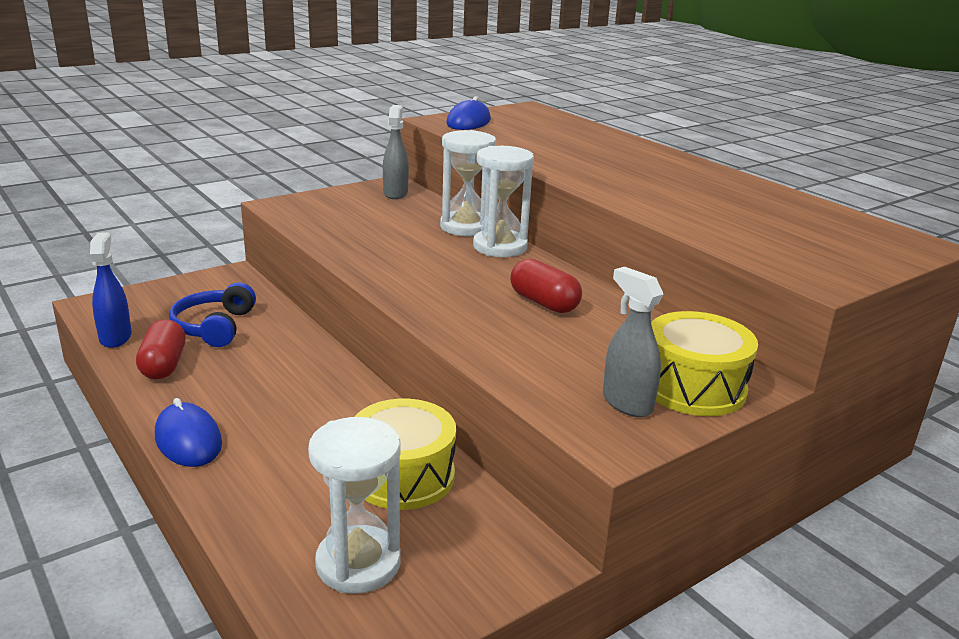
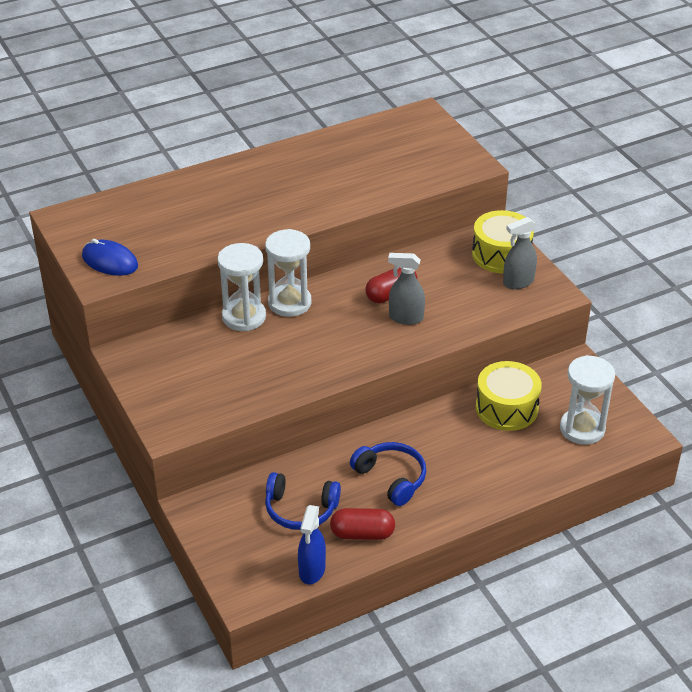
camera: 80 degrees left, 15 degrees up
(115, 337) = (312, 570): blue spray bottle -> blue spray bottle turned 75 degrees counterclockwise
(188, 439) = (465, 508): blue mouse -> none
(257, 381) = (391, 478): none -> blue headphones
(395, 193) = (150, 353): grey spray bottle -> grey spray bottle (405, 318)

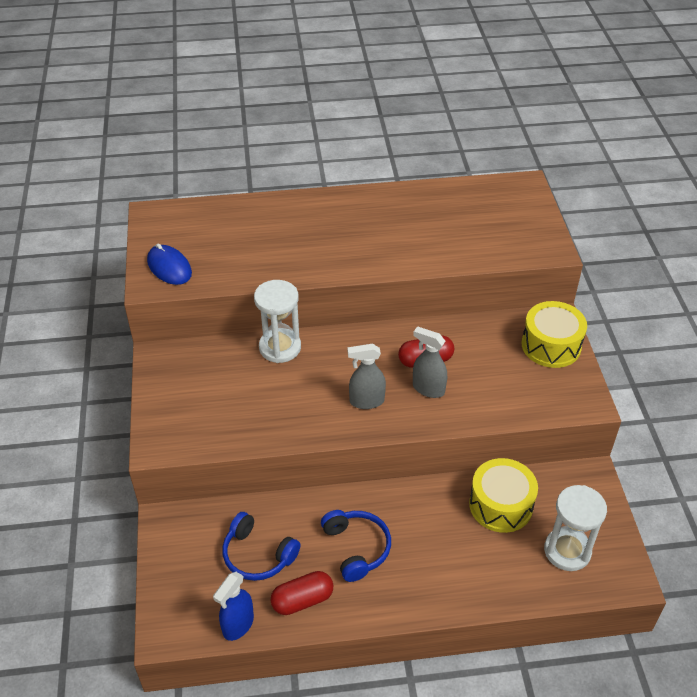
camera: 20 degrees right, 5 degrees up
(289, 303) = (327, 344): white hourglass -> none
(362, 534) = (302, 600): red capsule -> red capsule turned 45 degrees counterclockwise
(518, 282) = (555, 380): grey spray bottle -> grey spray bottle (366, 401)

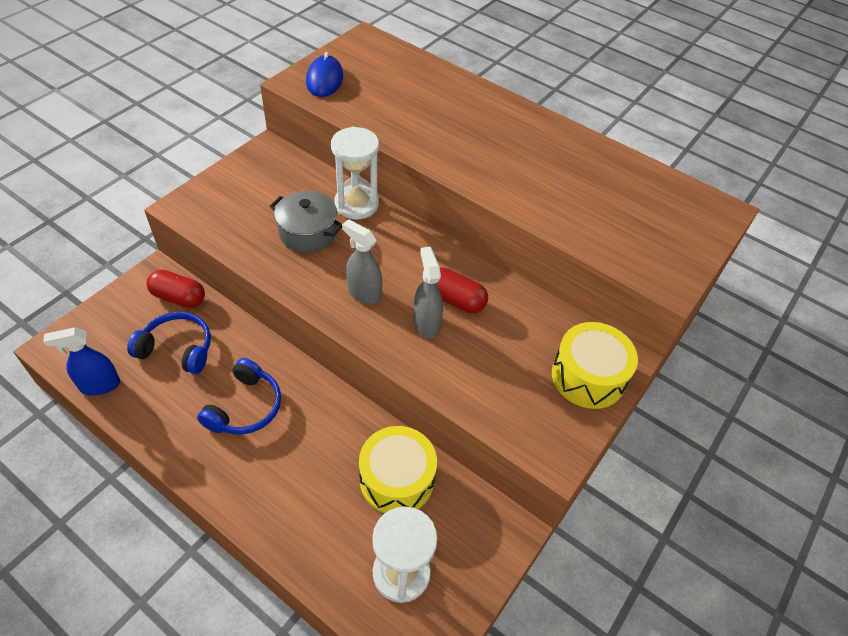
camera: 40 degrees right, 5 degrees up
(258, 555) = (177, 349): blue headphones -> blue headphones turned 120 degrees clockwise
(275, 392) = (308, 233): none -> grey pot
(302, 600) = (159, 409): red capsule -> red capsule (179, 297)

